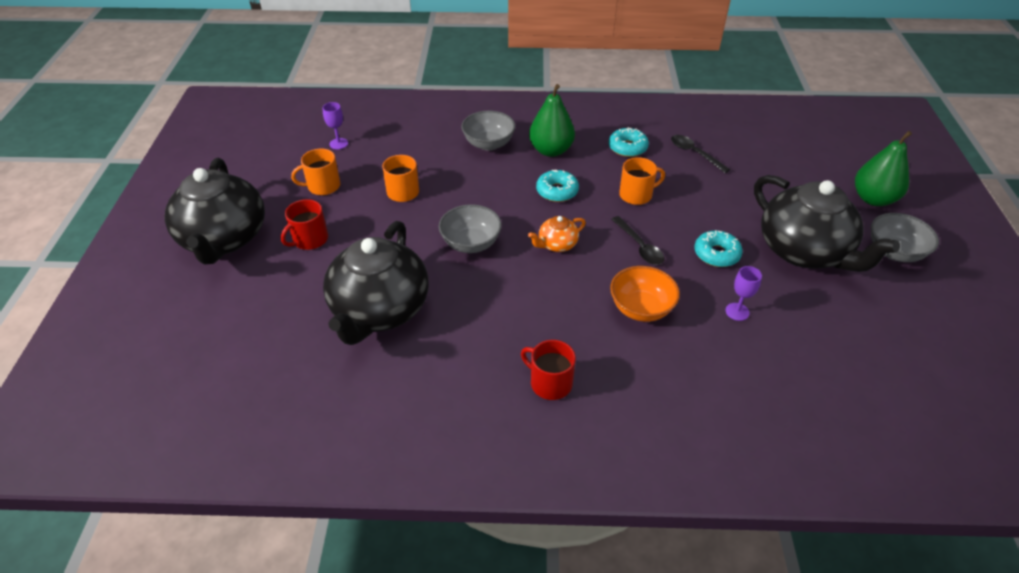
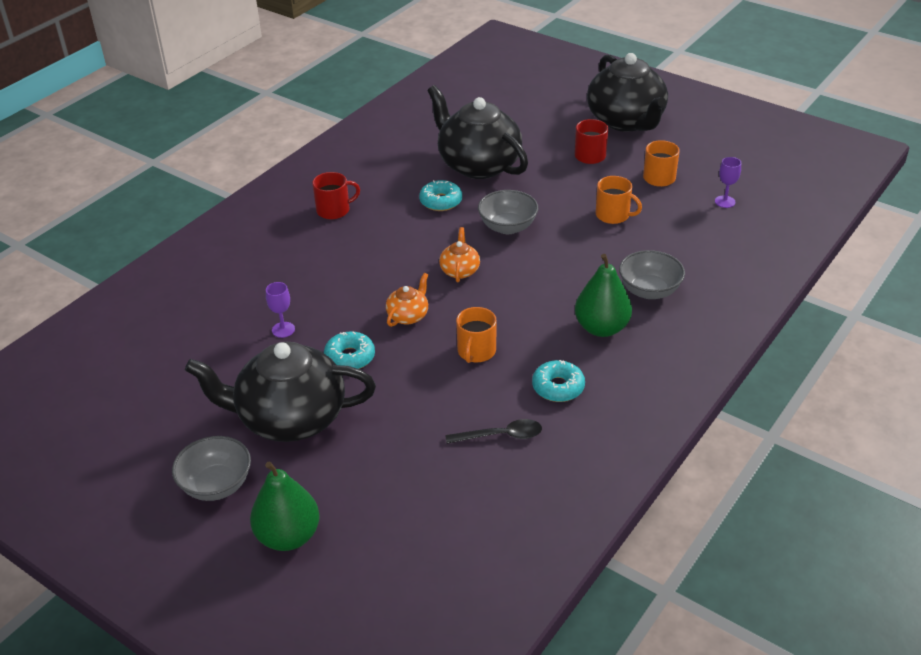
camera: 125 degrees right, 5 degrees down
(224, 239) = (626, 121): black teapot -> black teapot turned 135 degrees counterclockwise
(557, 191) = (531, 302): turquoise donut -> turquoise donut (441, 201)
(639, 246) = (408, 316): black spoon -> orange teapot
(641, 308) = (345, 281): orange bowl -> none

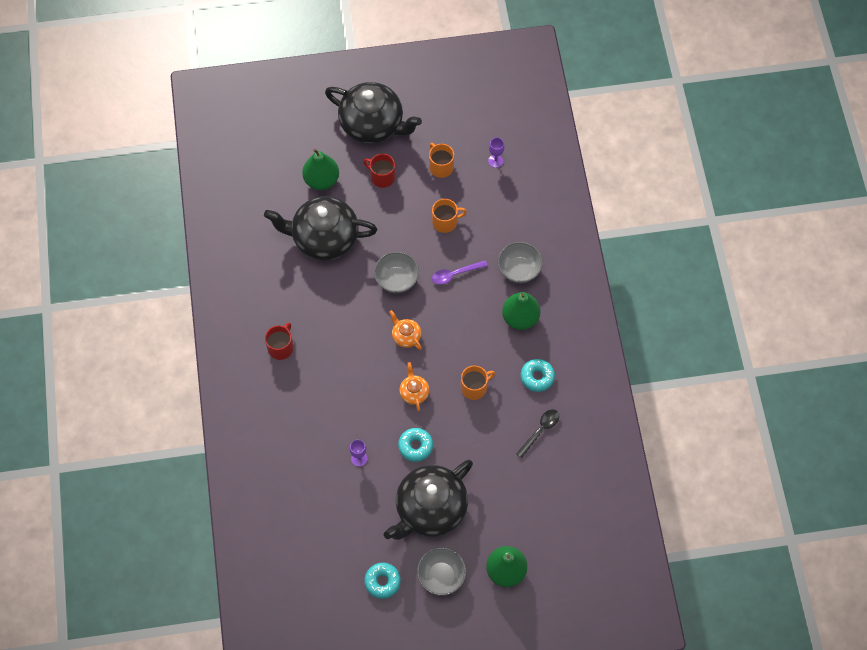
camera: 45 degrees left, 25 degrees up
(441, 201) = (336, 288): turquoise donut -> turquoise donut (382, 582)
(476, 351) = (474, 387): orange mug -> orange mug turned 90 degrees counterclockwise
(528, 130) = (321, 180): none -> green pear
(573, 256) = (455, 274): none -> purple spoon

